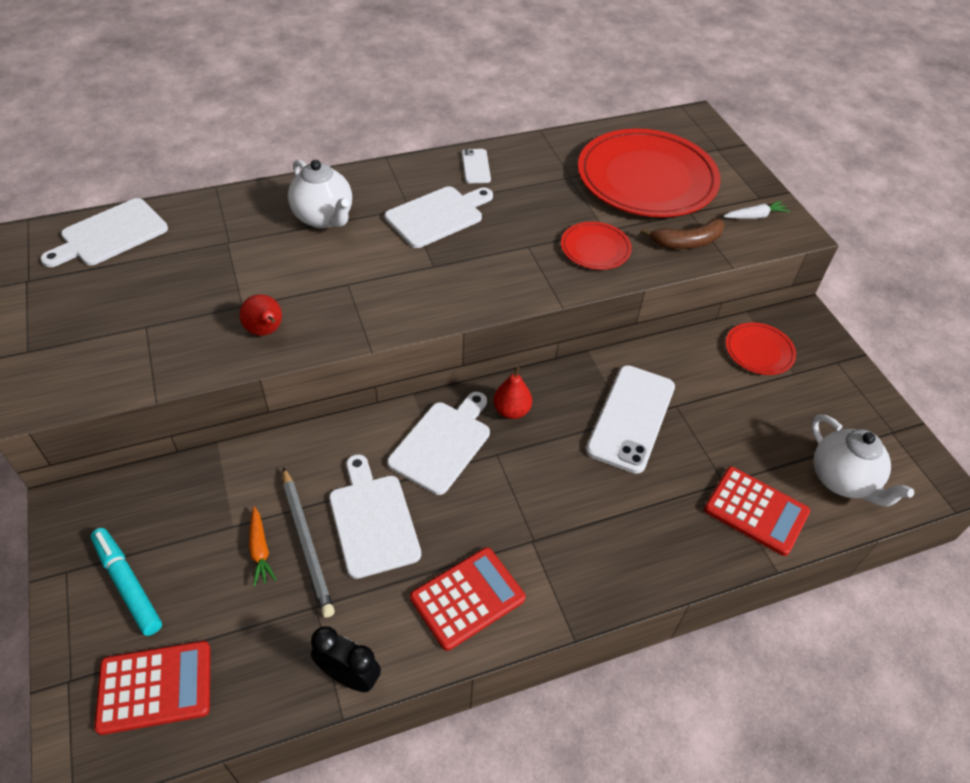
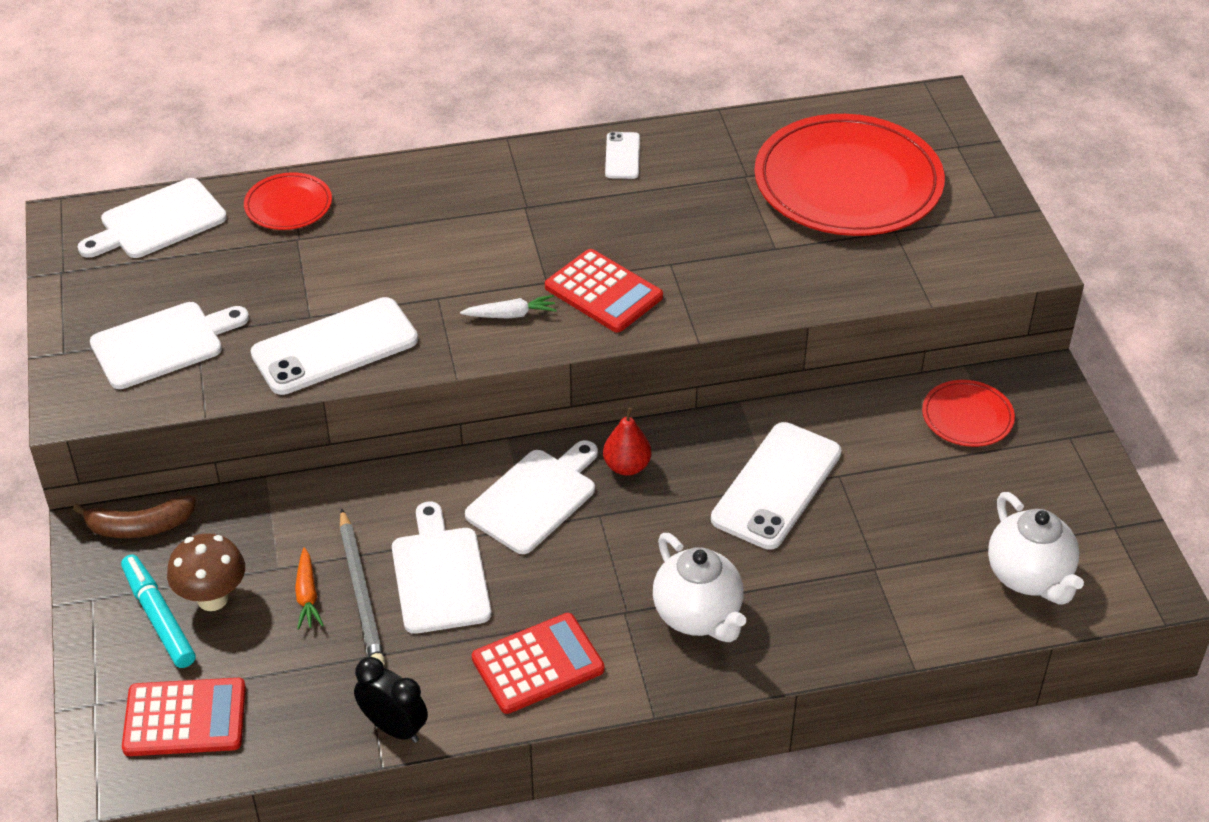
camera: 10 degrees right, 5 degrees down
(176, 561) = (212, 599): none -> brown mushroom
(266, 331) = (335, 347): red pear -> white phone
(324, 218) = (418, 214): white teapot -> white teapot (698, 616)
(437, 216) = (561, 218): white cutting board -> white cutting board (163, 344)
(595, 248) = (756, 271): red plate -> red plate (288, 205)
(687, 242) = (879, 269): brown banana -> brown banana (139, 526)
(755, 216) = (981, 241): white carrot -> white carrot (511, 315)
(756, 511) = (907, 602): red calculator -> red calculator (603, 292)

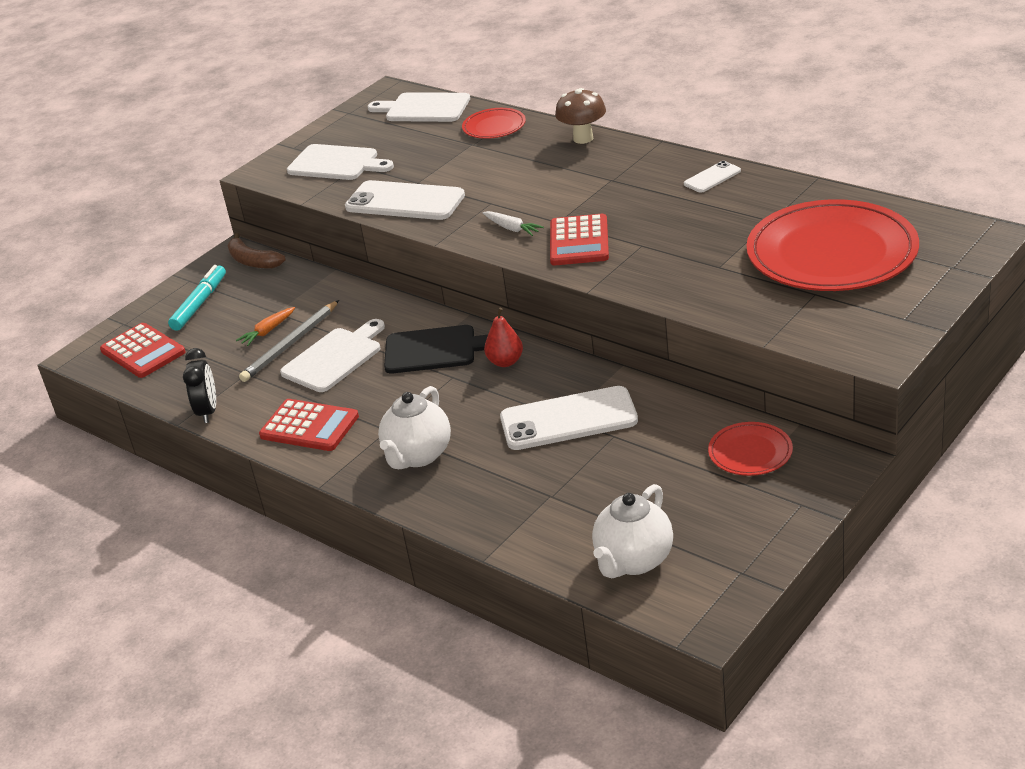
camera: 55 degrees right, 10 degrees down
(212, 599) = (230, 309): brown mushroom -> brown mushroom (583, 138)
(535, 498) = (435, 349): white cutting board -> black cutting board

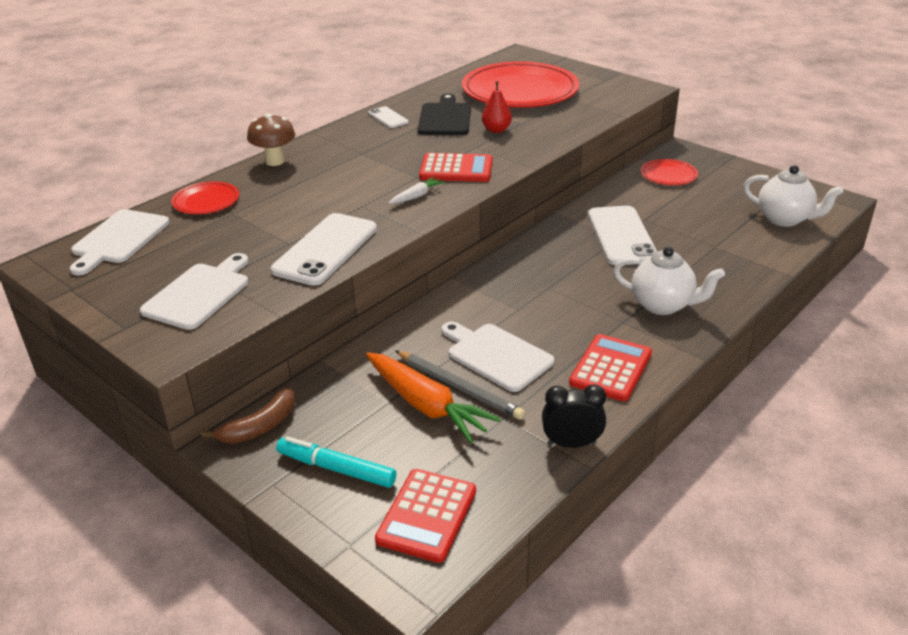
camera: 90 degrees left, 0 degrees up
(143, 351) = (427, 515): red calculator -> red calculator turned 150 degrees clockwise
(267, 331) = (426, 405): orange carrot -> orange carrot, size x2.07
(435, 349) = (503, 296): black cutting board -> black cutting board (445, 118)
(505, 362) = (534, 261): red pear -> red pear (496, 130)

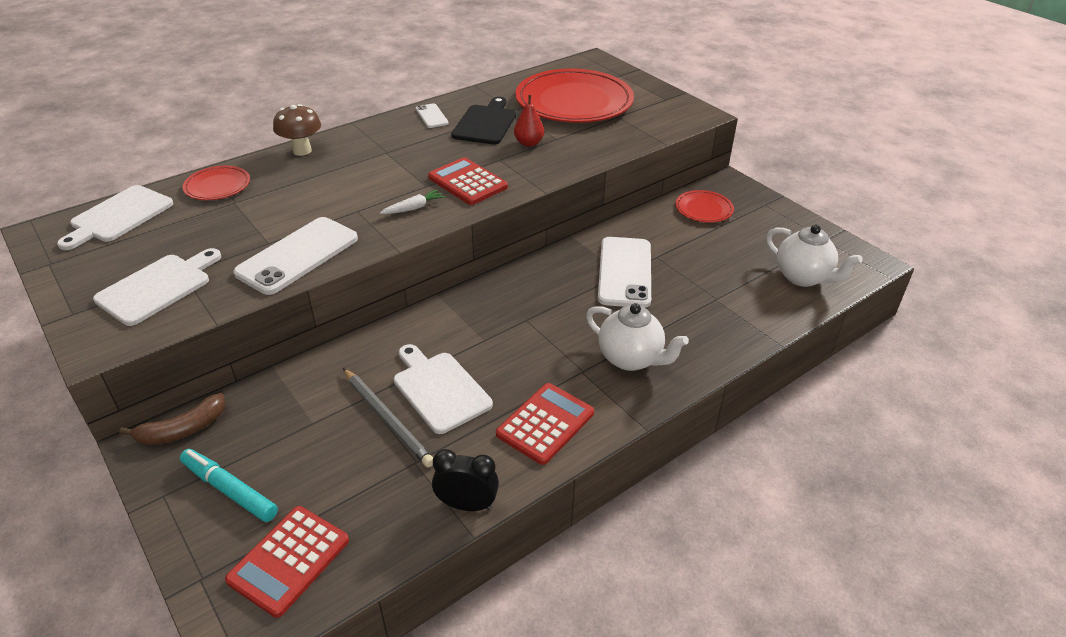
camera: 10 degrees right, 5 degrees up
(426, 405) = (346, 434): orange carrot -> none
(456, 169) = (467, 182): red calculator -> red calculator turned 150 degrees counterclockwise

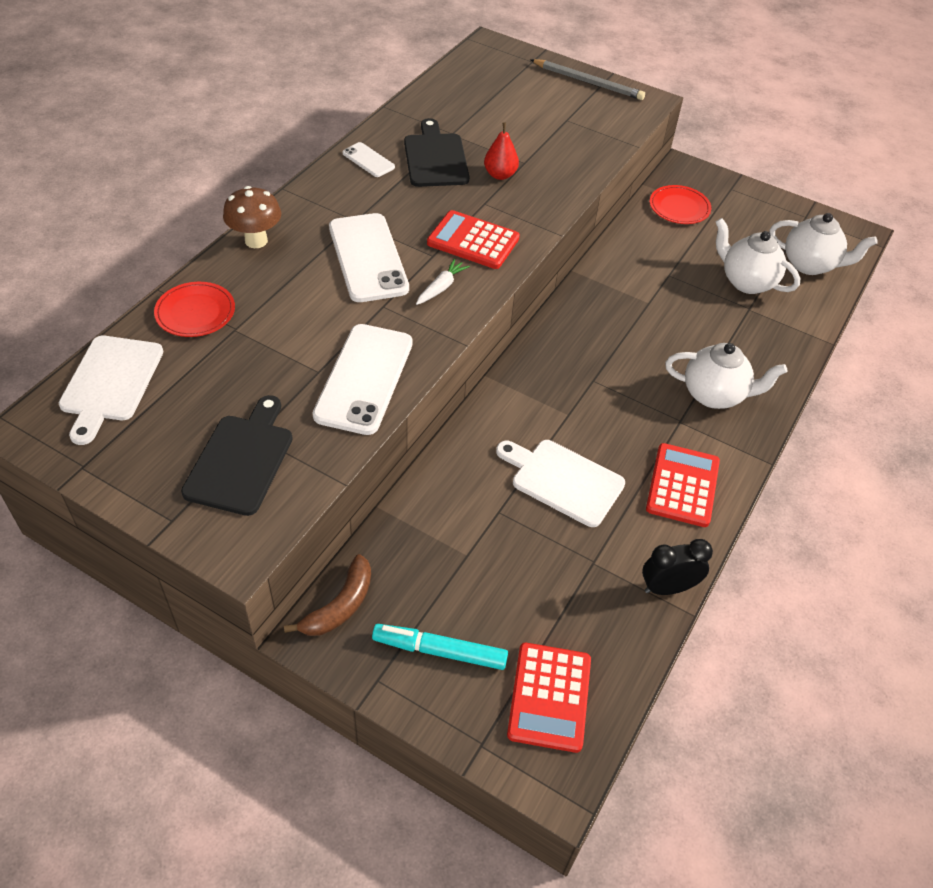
camera: 25 degrees left, 10 degrees up
(158, 287) = (241, 460): white cutting board -> black cutting board
(387, 419) = (536, 527): grey pencil -> grey pencil (588, 82)
(574, 101) = (508, 108): red plate -> none
(625, 272) = (651, 301): white phone -> white phone (368, 258)
(728, 277) = (746, 282): none -> white teapot

